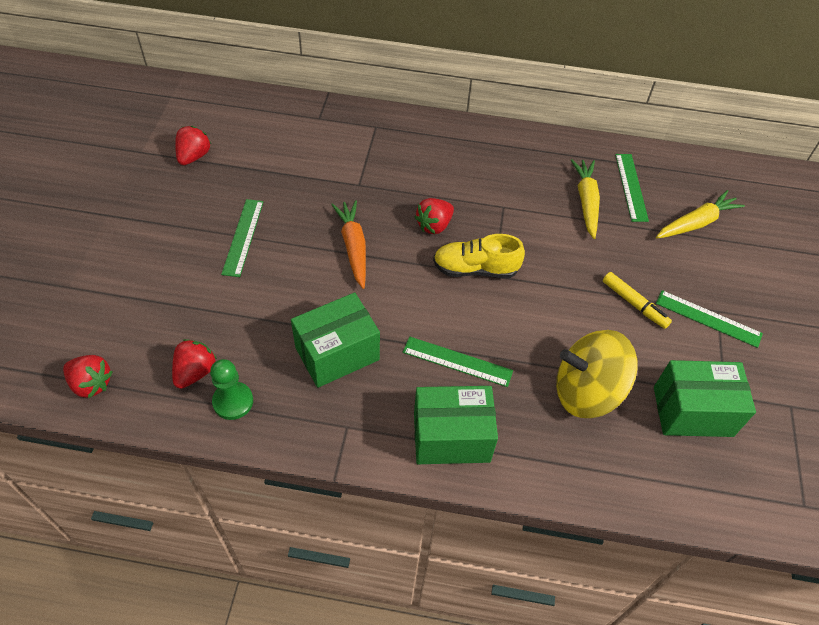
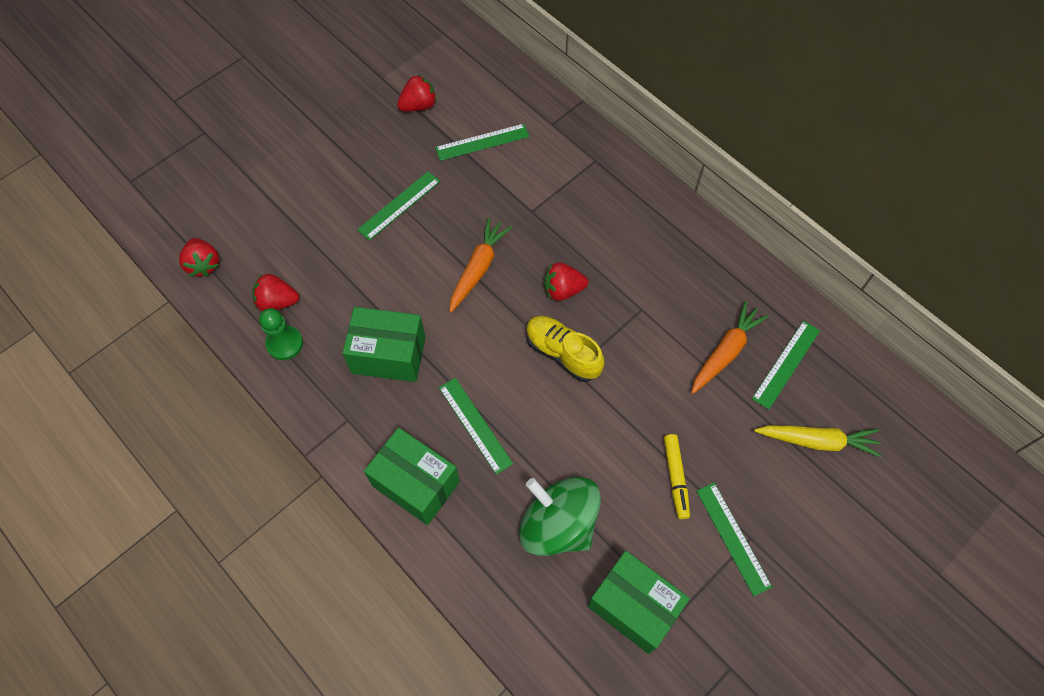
camera: 40 degrees right, 10 degrees up
(195, 372) = (277, 302): red strawberry -> red strawberry turned 150 degrees counterclockwise
(273, 157) = (482, 142): none -> green ruler
(586, 201) = (725, 352): yellow carrot -> orange carrot
(587, 391) = (558, 524): yellow spinning top -> green spinning top

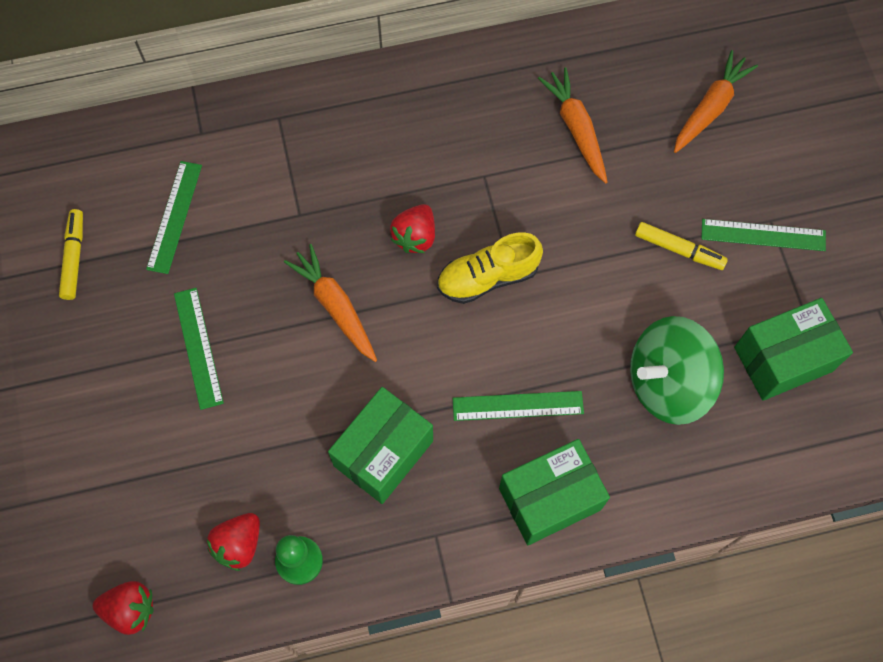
camera: 60 degrees left, 5 degrees up
(418, 105) = (74, 257): red strawberry -> yellow marker
(786, 364) = (619, 85): green ruler -> none
(817, 441) = (710, 108): yellow carrot -> orange carrot

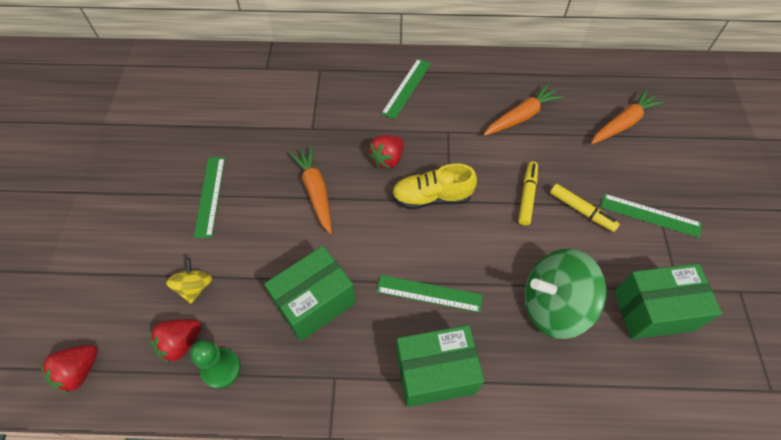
camera: 15 degrees right, 10 degrees down
(74, 257) = (153, 121): yellow marker -> yellow marker (527, 196)
(130, 609) = (79, 371): red strawberry -> red strawberry turned 105 degrees clockwise
(174, 216) = (229, 112): green ruler -> green ruler (406, 88)
(227, 472) = (194, 287): none -> yellow spinning top
(576, 128) = (521, 116): orange carrot -> orange carrot turned 60 degrees clockwise

